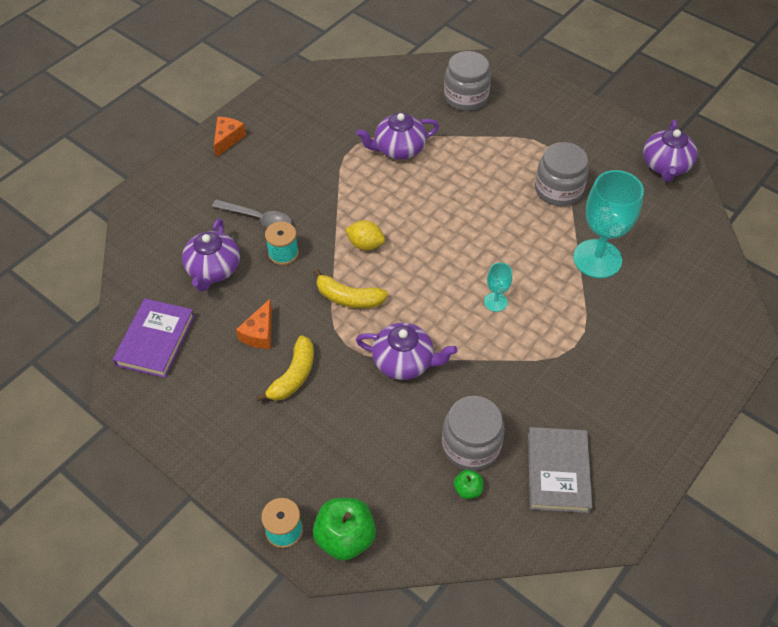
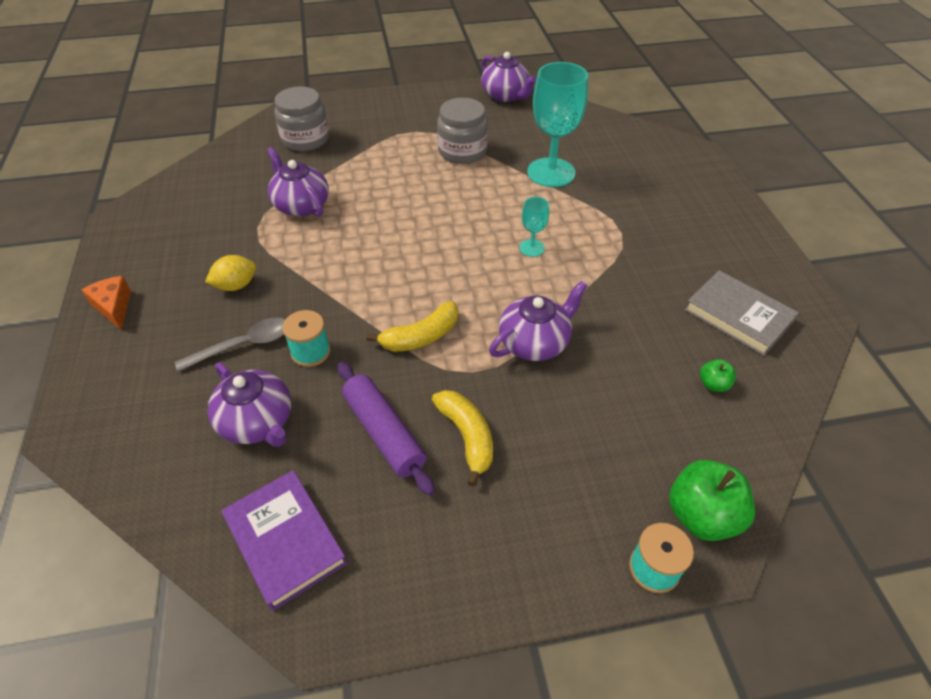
camera: 50 degrees left, 5 degrees down
(259, 333) = (384, 432): orange cheese -> purple rolling pin
(365, 244) = (375, 288): yellow lemon -> yellow lemon (236, 285)
(398, 149) = (301, 205): purple teapot -> purple teapot turned 120 degrees clockwise
(471, 445) = (667, 353): grey jar -> none

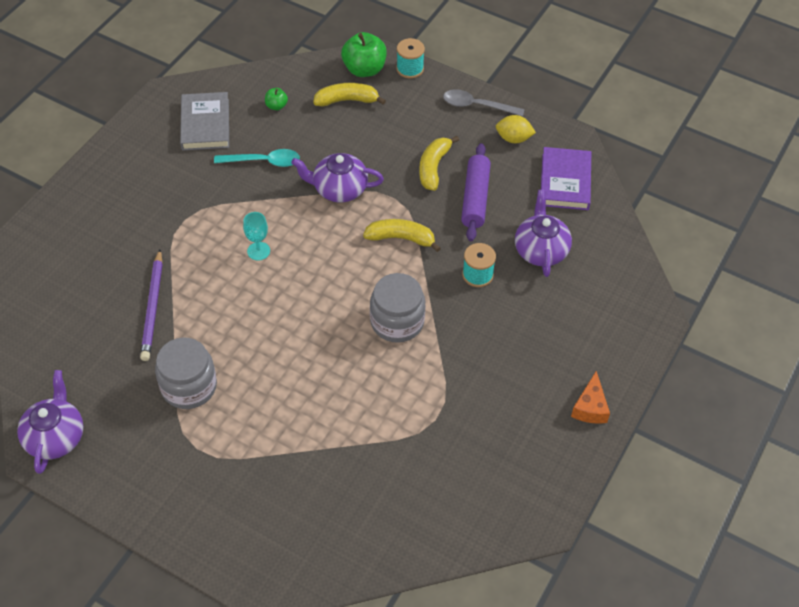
camera: 140 degrees left, 5 degrees up
(236, 285) = (490, 365): yellow lemon -> yellow lemon (513, 138)
(244, 345) = (516, 309): grey spoon -> grey spoon (476, 105)
(301, 205) = (381, 420): purple teapot -> none
(305, 139) = (305, 516): grey jar -> grey jar (397, 321)
(551, 172) = (153, 307): turquoise goblet -> purple pencil
(636, 319) = (264, 161): none -> turquoise spoon
(659, 450) = (347, 100): none -> yellow banana

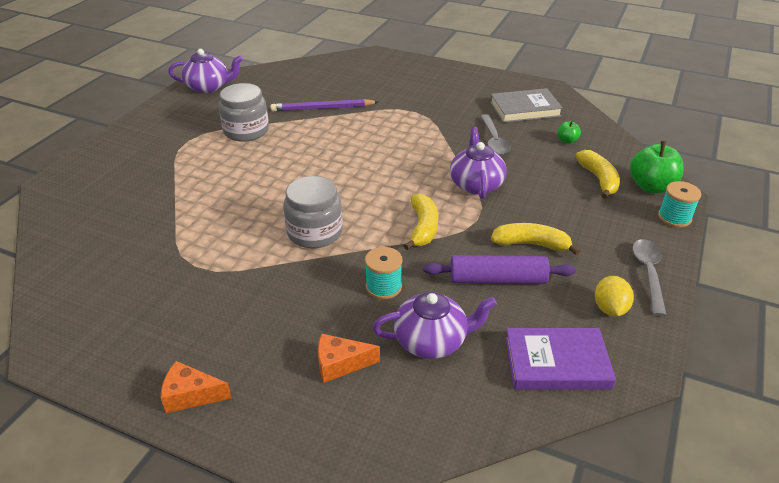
camera: 85 degrees right, 15 degrees down
(258, 251) = (388, 148): turquoise goblet -> none
(264, 161) = (494, 141): turquoise spoon -> grey spoon
(562, 309) = (340, 364): none -> orange cheese

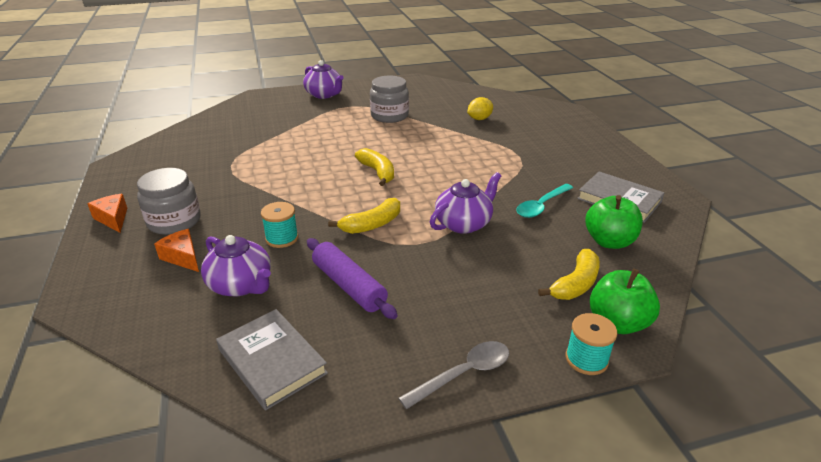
camera: 50 degrees right, 5 degrees down
(208, 87) = (418, 84): purple teapot -> purple teapot (324, 95)
(315, 232) = (311, 187): grey jar -> grey jar (174, 221)
(322, 108) = (460, 125): purple pencil -> none
(494, 141) = (541, 206): grey spoon -> turquoise spoon
(531, 244) = (418, 284): yellow banana -> yellow banana (377, 172)
(556, 362) = (272, 361): purple book -> grey book
(567, 141) = (609, 241): green apple -> green apple, size x2.00
(610, 309) = (379, 367): yellow lemon -> yellow lemon (479, 119)

